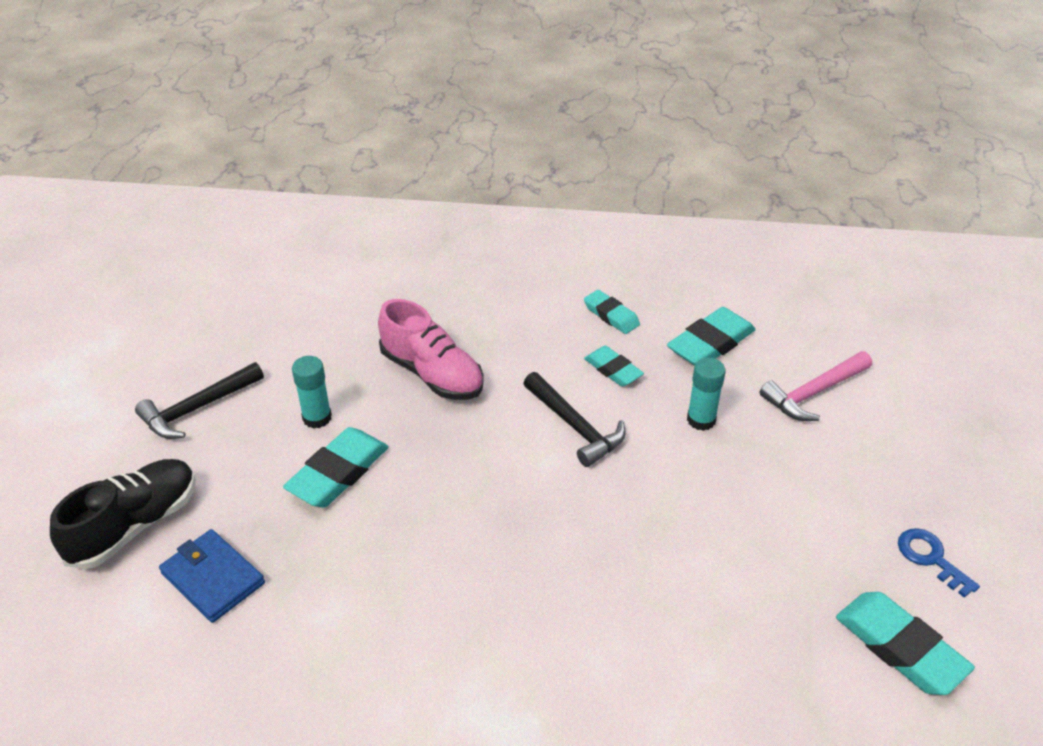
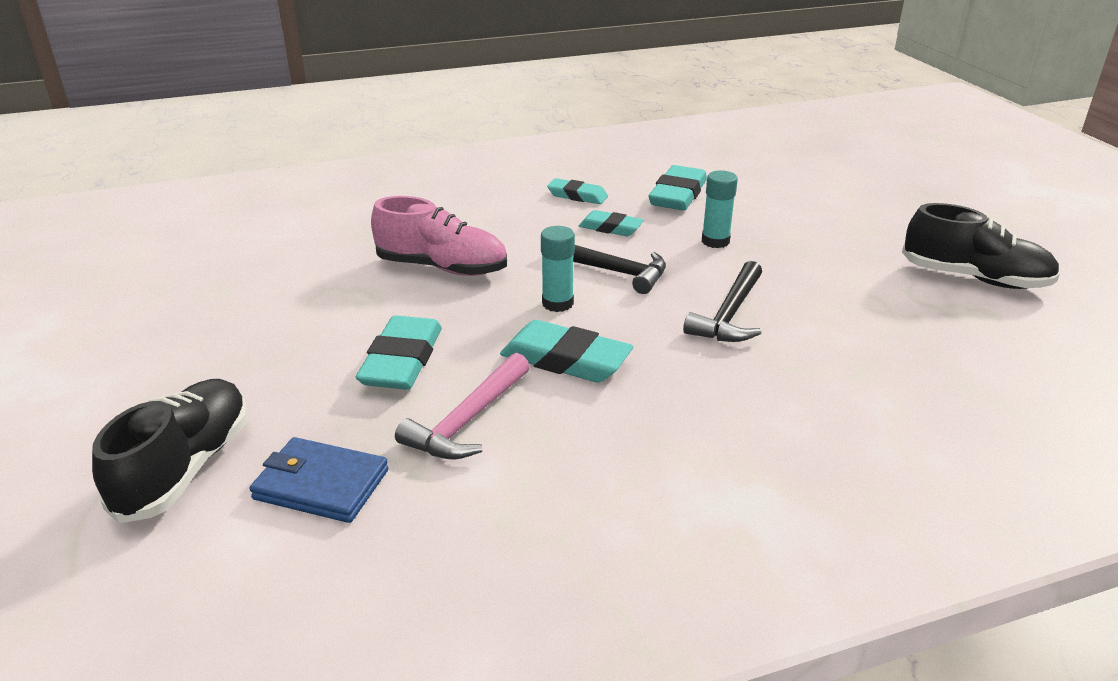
camera: 25 degrees left, 10 degrees down
(197, 409) = (197, 352): black hammer -> black hammer (729, 315)
(317, 418) = (345, 326): turquoise glue stick -> turquoise glue stick (557, 303)
(813, 393) = (788, 206): pink hammer -> pink hammer (467, 421)
(900, 647) = (1011, 338): turquoise eraser -> turquoise eraser (565, 360)
(930, 558) = (974, 278): blue key -> black shoe

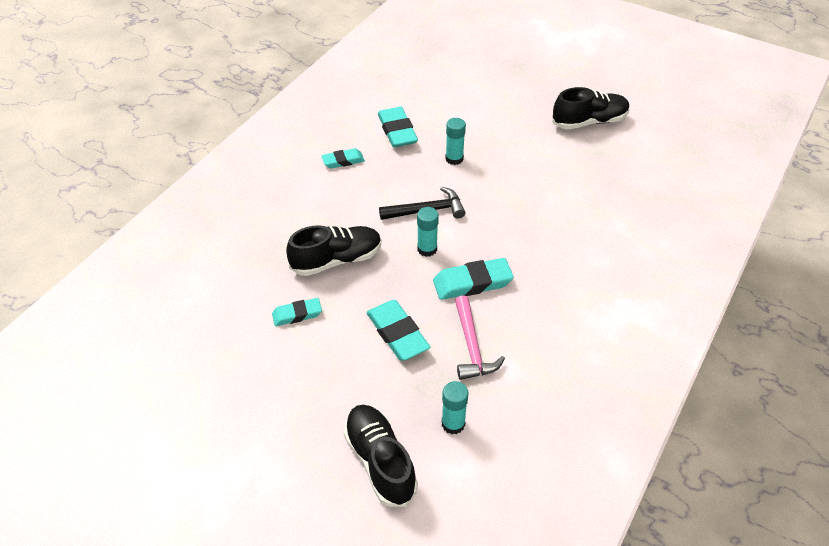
camera: 40 degrees left, 15 degrees up
(321, 484) = (453, 424): blue wallet -> turquoise glue stick
(442, 267) = (336, 260): pink shoe -> black shoe
(610, 228) = (391, 178): turquoise eraser -> turquoise eraser (297, 314)
(729, 315) = (513, 208): black hammer -> none

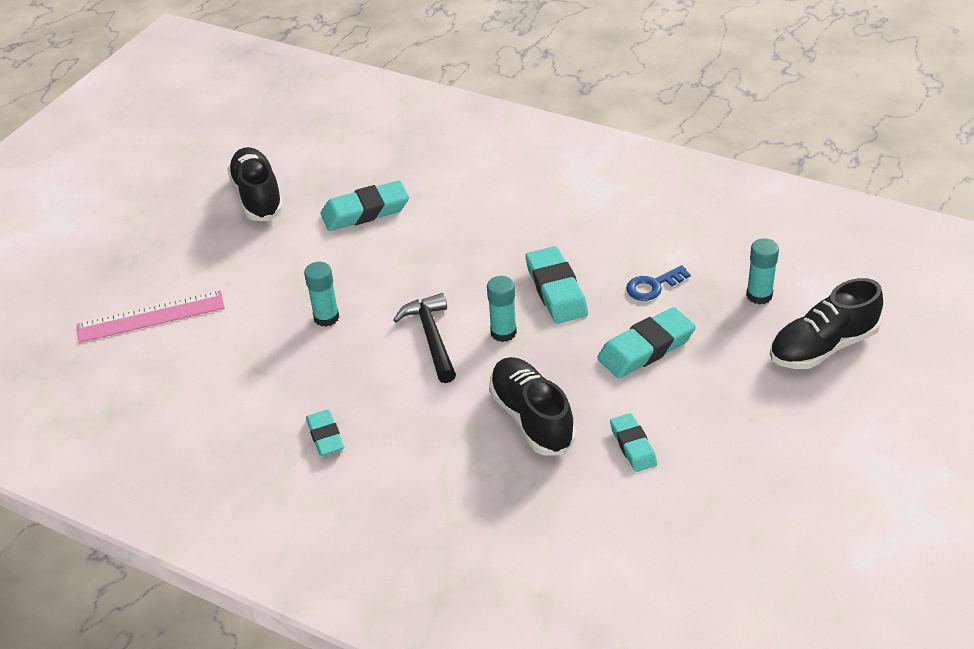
camera: 90 degrees left, 5 degrees down
(397, 131) = (259, 381): turquoise eraser -> turquoise eraser (365, 211)
(464, 83) = (151, 316): none -> pink ruler
(472, 347) = (653, 286): pink hammer -> blue key

